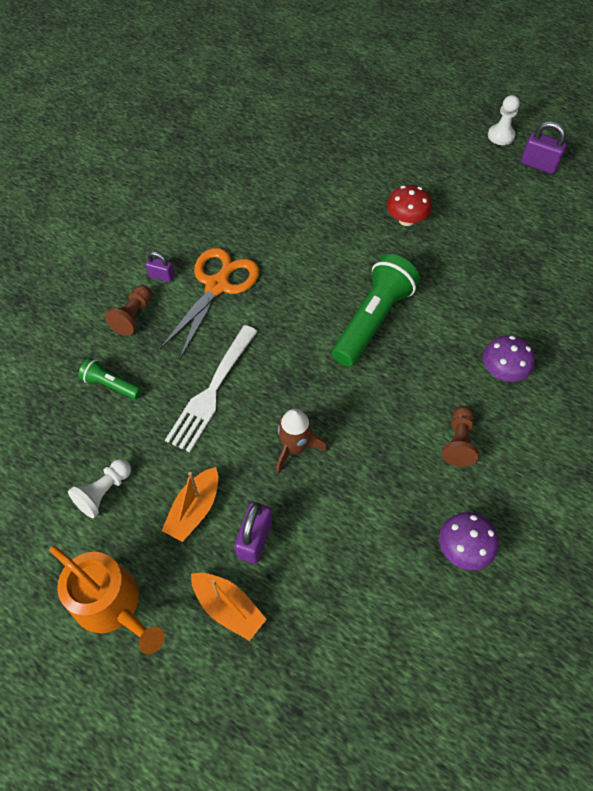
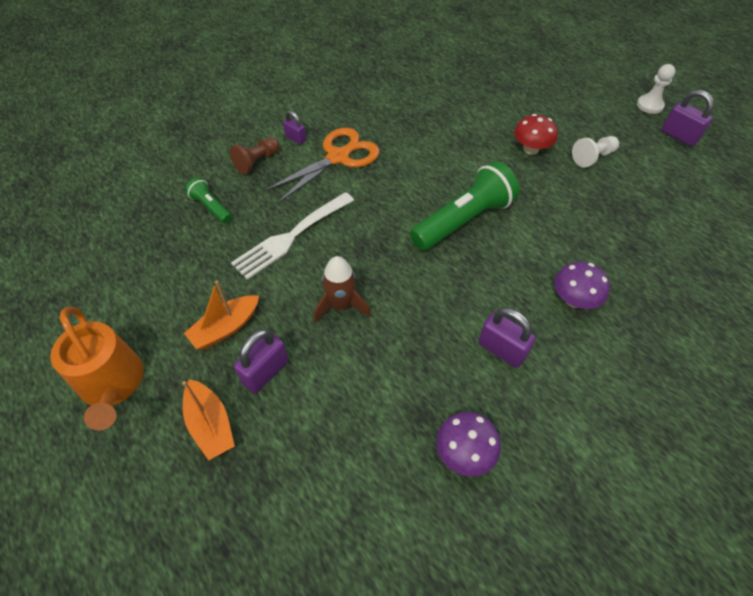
camera: 20 degrees right, 5 degrees down
(104, 492) = (159, 288): white pawn -> white pawn (593, 157)
(458, 442) = (501, 350): brown pawn -> purple padlock

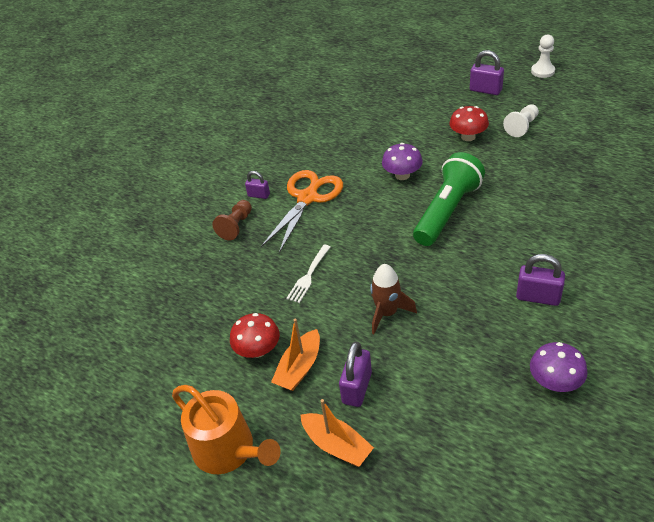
camera: 15 degrees left, 10 degrees down
(200, 293) = (258, 350): none -> red mushroom
(211, 207) = (219, 278): green flashlight -> none
(291, 236) = (308, 276): white fork -> white fork, size x0.58
(574, 299) = (571, 239): purple mushroom -> purple mushroom (402, 175)
(679, 136) = (579, 88): purple padlock -> purple padlock (485, 90)

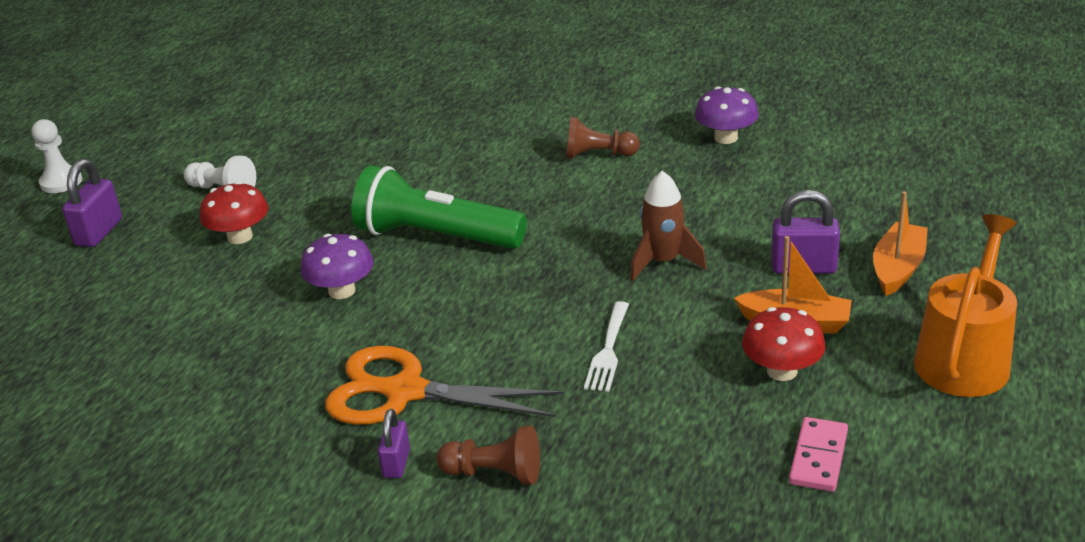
camera: 105 degrees left, 10 degrees down
(184, 349) = (818, 457): none -> pink domino
(308, 276) = (608, 350): white fork -> white fork turned 90 degrees clockwise
(538, 297) = (598, 155): purple padlock -> brown pawn

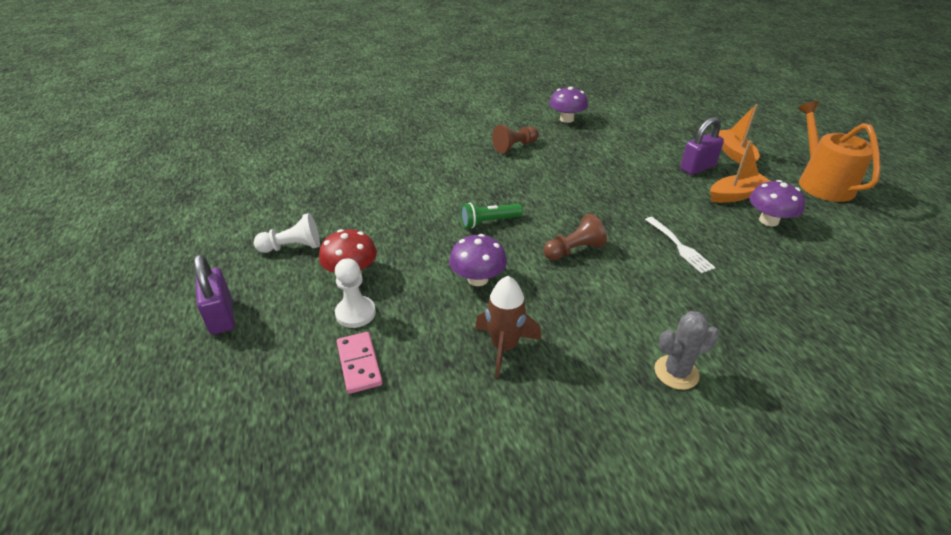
camera: 40 degrees left, 5 degrees up
(61, 182) = (130, 291): white pawn -> white pawn (355, 313)
(396, 463) = (676, 372): purple padlock -> grey cactus
(404, 391) = (611, 324): orange scissors -> none
(436, 236) = (489, 222): green flashlight -> green flashlight, size x0.50
(495, 473) = (735, 347): brown pawn -> brown pawn (573, 250)
(663, 262) = (632, 189): brown rocket -> brown rocket (504, 347)
(782, 371) = (768, 221): red mushroom -> purple mushroom
(818, 457) = (850, 255): pink domino -> pink domino (359, 364)

